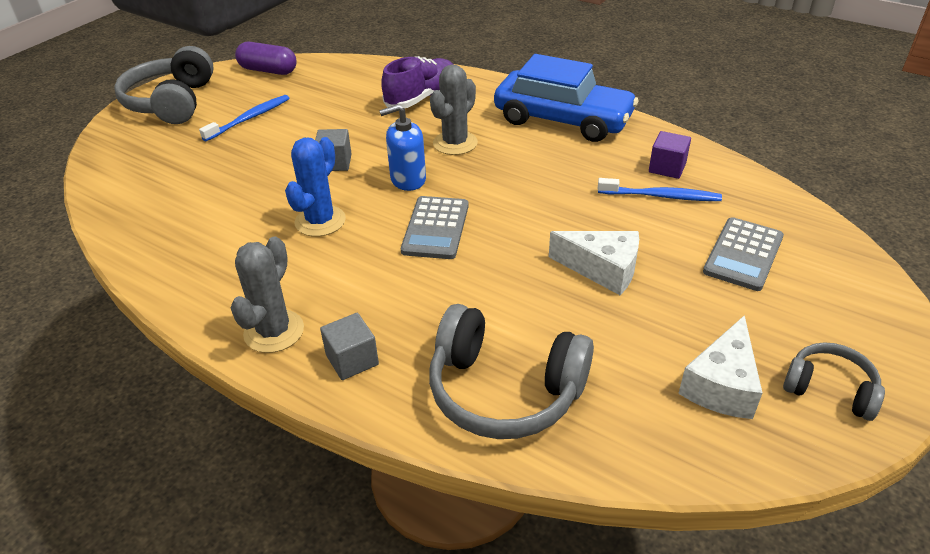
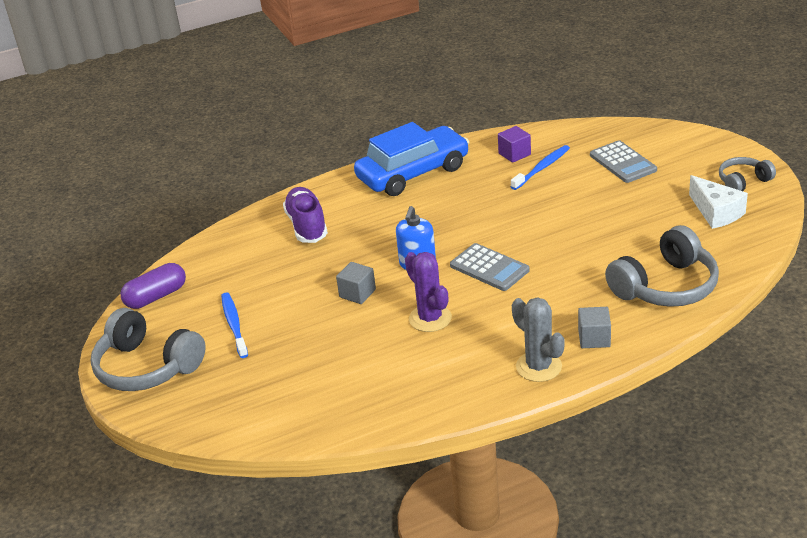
camera: 55 degrees left, 5 degrees down
(320, 221) = (430, 318): blue cactus -> purple cactus
(455, 143) = (392, 229): grey cactus -> none
(602, 269) = (592, 216): white cheese -> none

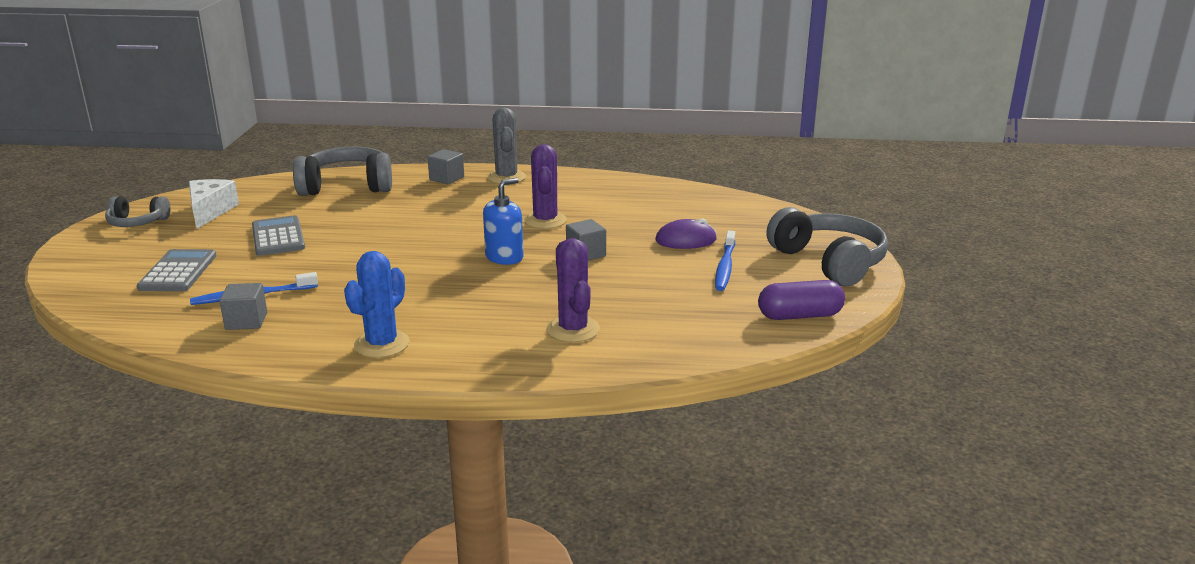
camera: 155 degrees left, 10 degrees down
(285, 344) = (686, 240): none -> purple mouse
(307, 226) = (573, 329): purple shoe -> purple cactus
(413, 173) = (382, 344): blue car -> blue cactus
(489, 268) = (449, 235): grey calculator -> grey calculator (278, 237)
(514, 154) = (246, 321): purple cube -> grey cube

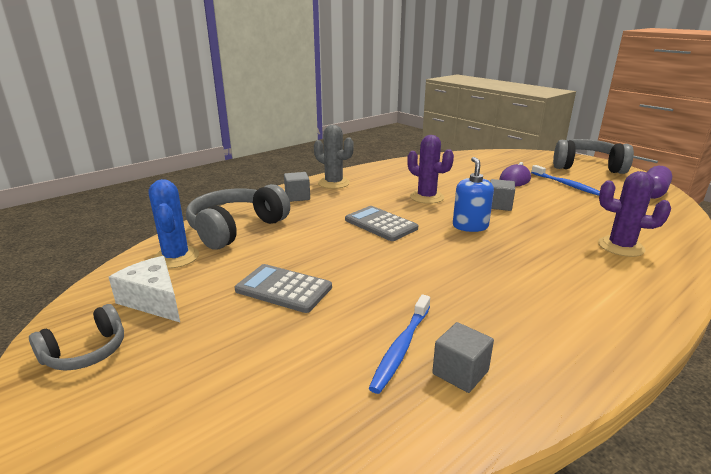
camera: 45 degrees left, 0 degrees up
(178, 272) = (272, 372): grey calculator -> grey calculator (380, 224)
(382, 344) = (585, 320): blue cactus -> blue cactus (176, 257)

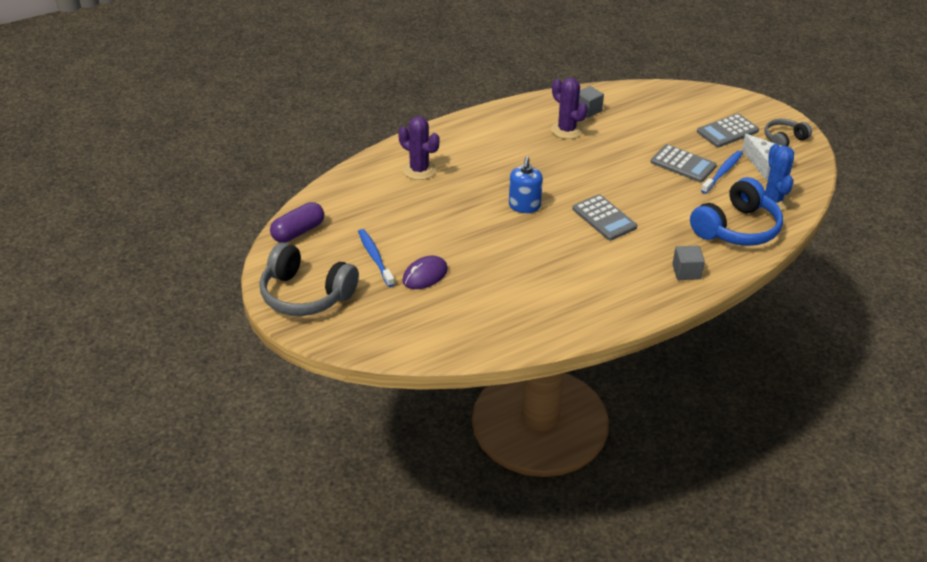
camera: 170 degrees left, 15 degrees up
(187, 357) = (727, 131): none -> grey calculator
(236, 228) = (736, 228): grey headphones -> blue headphones
(334, 183) = (645, 295): grey cactus -> none
(401, 347) = (613, 123): blue toothbrush -> blue toothbrush (722, 172)
(426, 197) = (545, 253): purple cactus -> purple cactus (566, 130)
(499, 205) = (477, 231): grey cube -> none

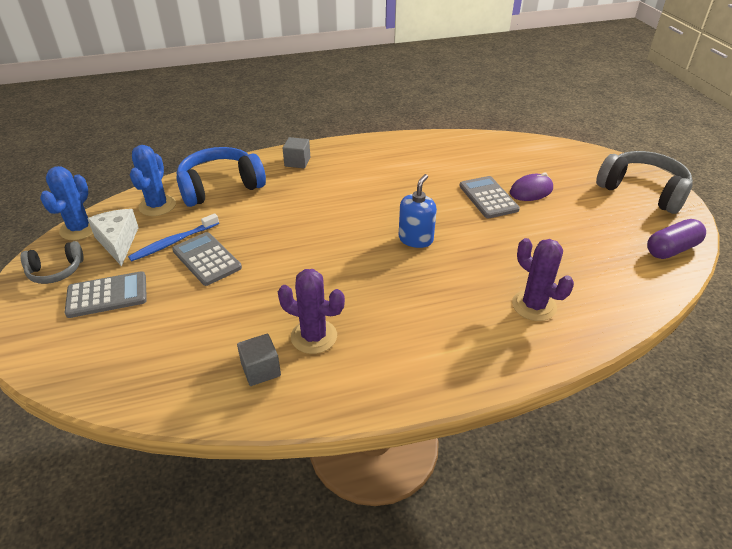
camera: 165 degrees left, 0 degrees up
(375, 258) = (581, 212): blue toothbrush -> none
(566, 130) = (314, 336): purple cactus -> purple cactus turned 45 degrees counterclockwise
(604, 218) = (338, 214): grey calculator -> grey calculator (488, 198)
(811, 171) = (80, 229): none -> blue cactus

